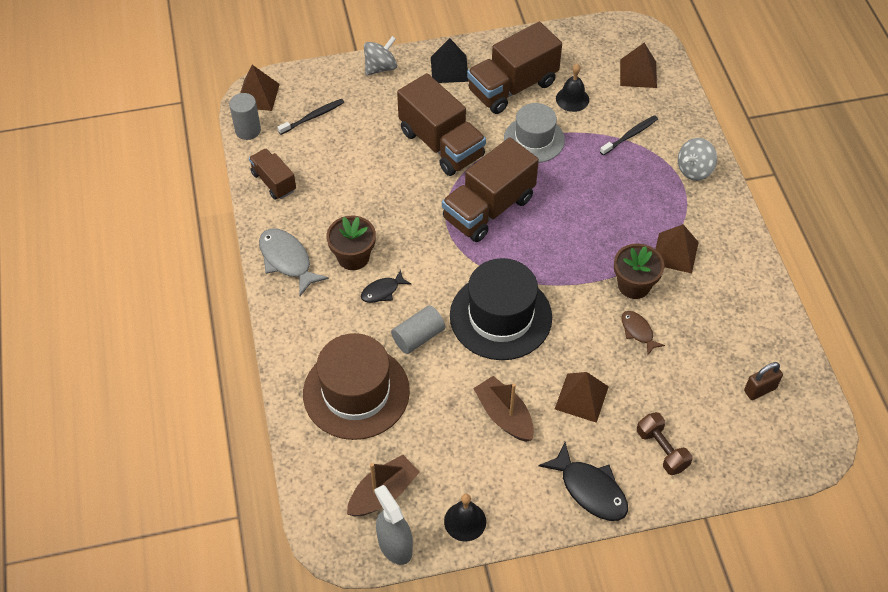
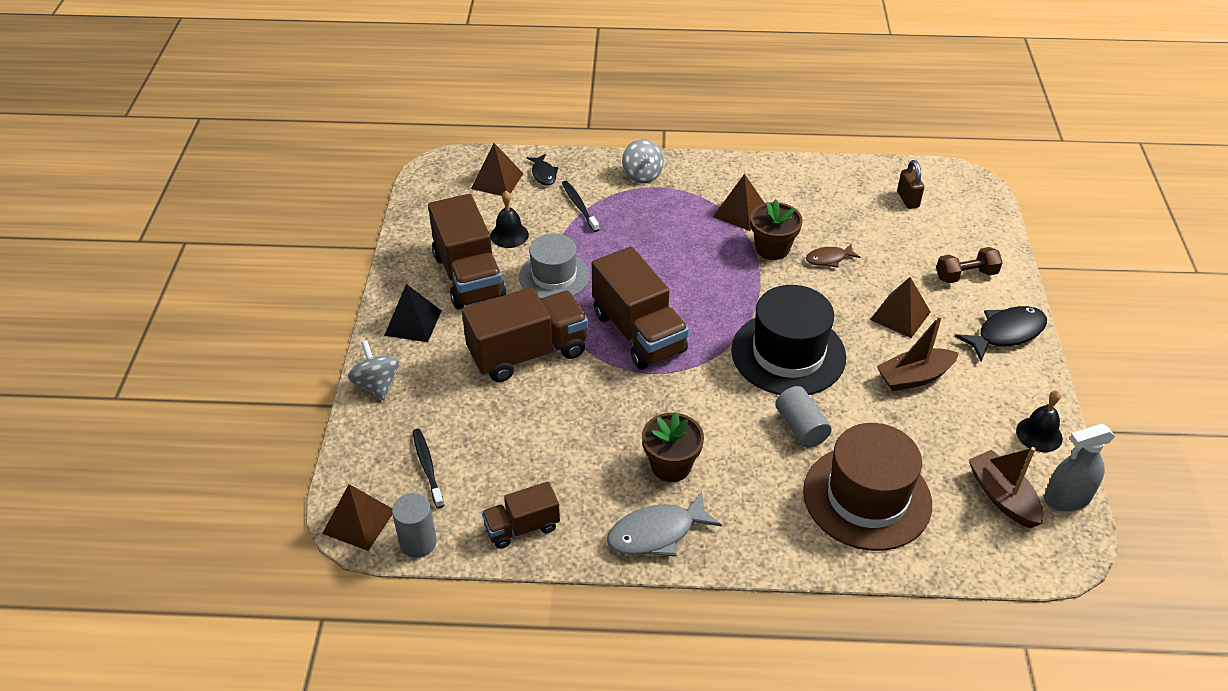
camera: 75 degrees left, 10 degrees down
(382, 291) = (729, 447): black fish -> black fish (543, 174)

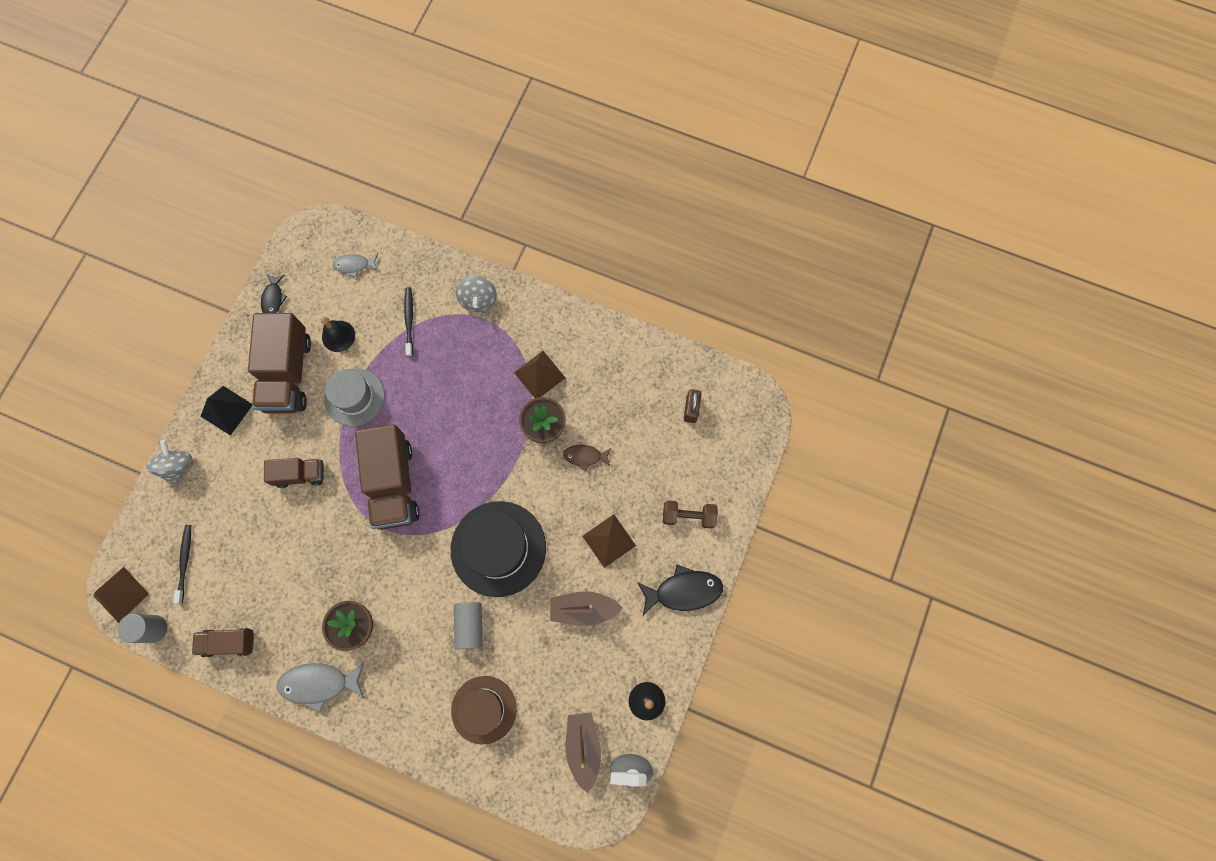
camera: 20 degrees right, 30 degrees up
(497, 181) = (354, 265): brown pyramid -> grey fish
(528, 353) = (300, 474): brown truck -> brown truck, size x0.55
(543, 174) = (396, 270): black fish -> black fish (273, 298)
(867, 497) = (484, 709): brown hat -> brown hat, size x0.66

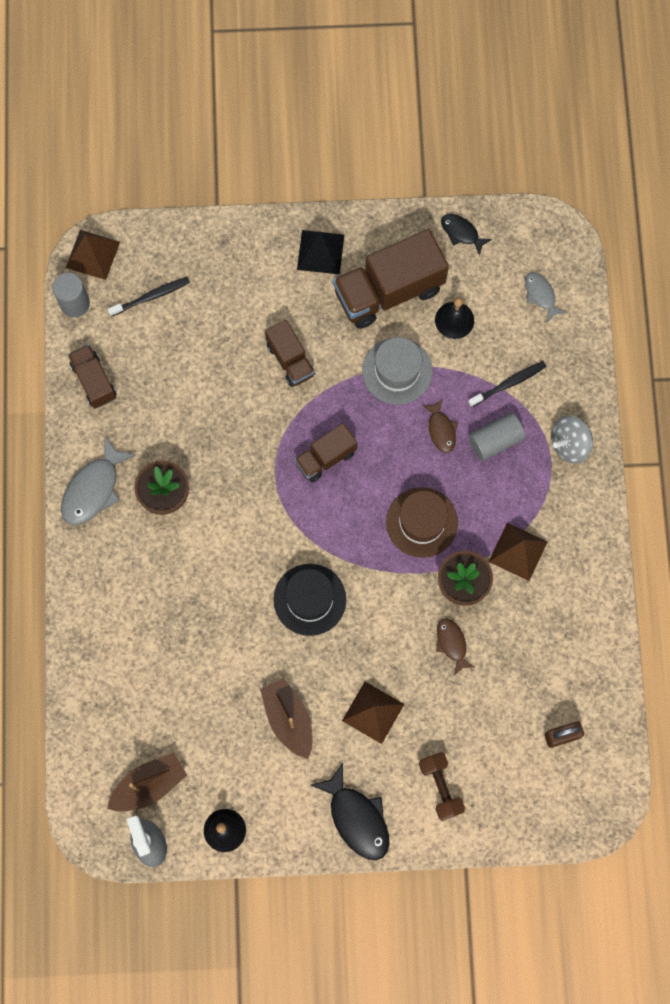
camera: 65 degrees right, 0 degrees up
(177, 466) = (241, 236): grey spinning top -> none
(273, 298) = (461, 233): black fish -> black fish turned 60 degrees clockwise
(319, 683) = (94, 489): grey fish -> grey fish turned 120 degrees counterclockwise
(393, 484) = (325, 458): brown truck -> brown truck, size x0.55
(418, 386) = (441, 430): none -> brown fish
(470, 626) = (217, 609): grey cylinder -> grey cylinder (495, 440)
(484, 709) = (141, 665): brown hat -> brown hat (421, 522)
(498, 548) = (309, 599): black hat -> black hat, size x0.66

